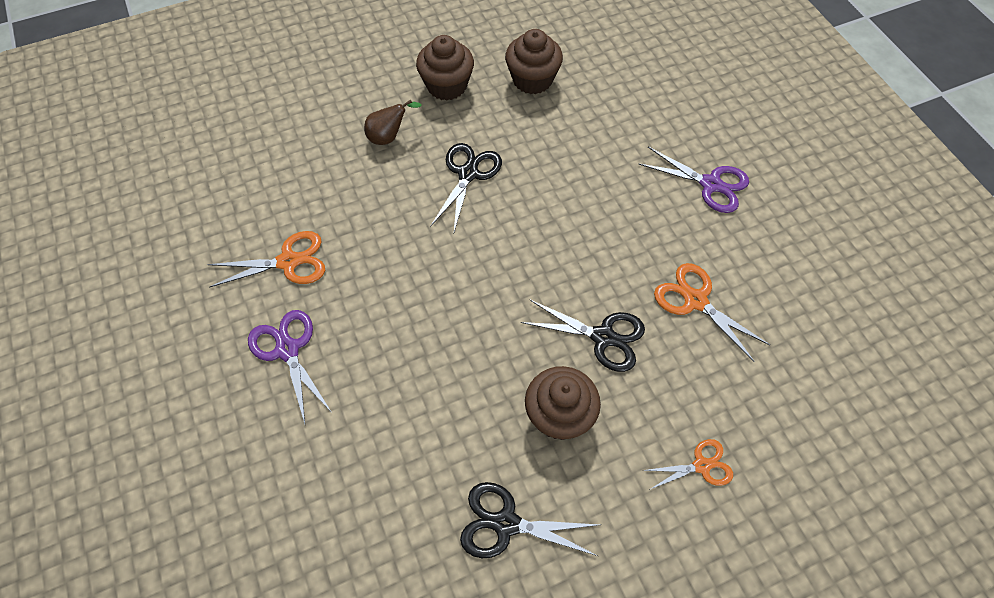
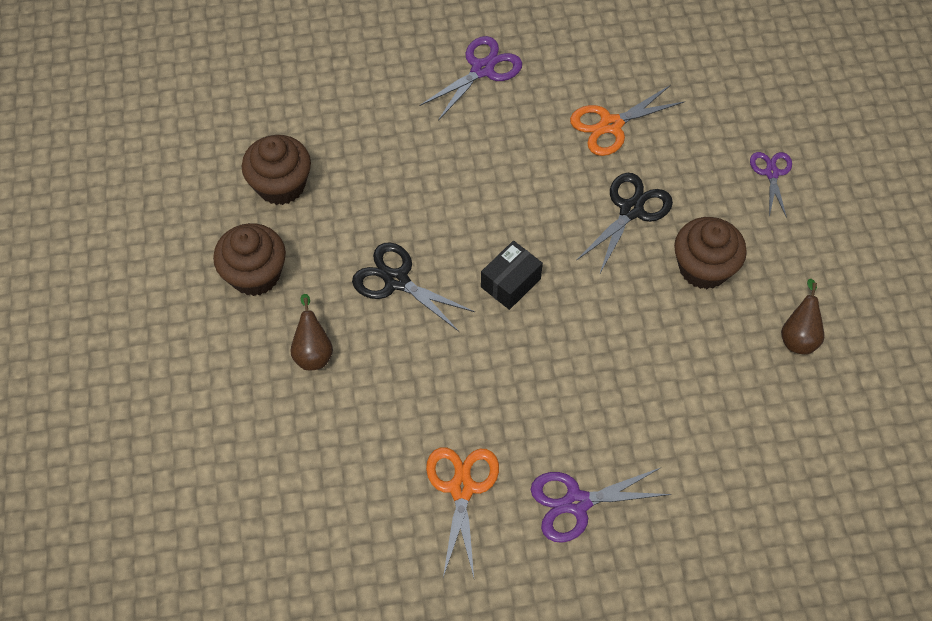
camera: 75 degrees left, 0 degrees up
(491, 255) = (510, 283): none -> black box
(506, 524) = (798, 336): black scissors -> brown pear
(701, 465) = (771, 173): orange scissors -> purple scissors

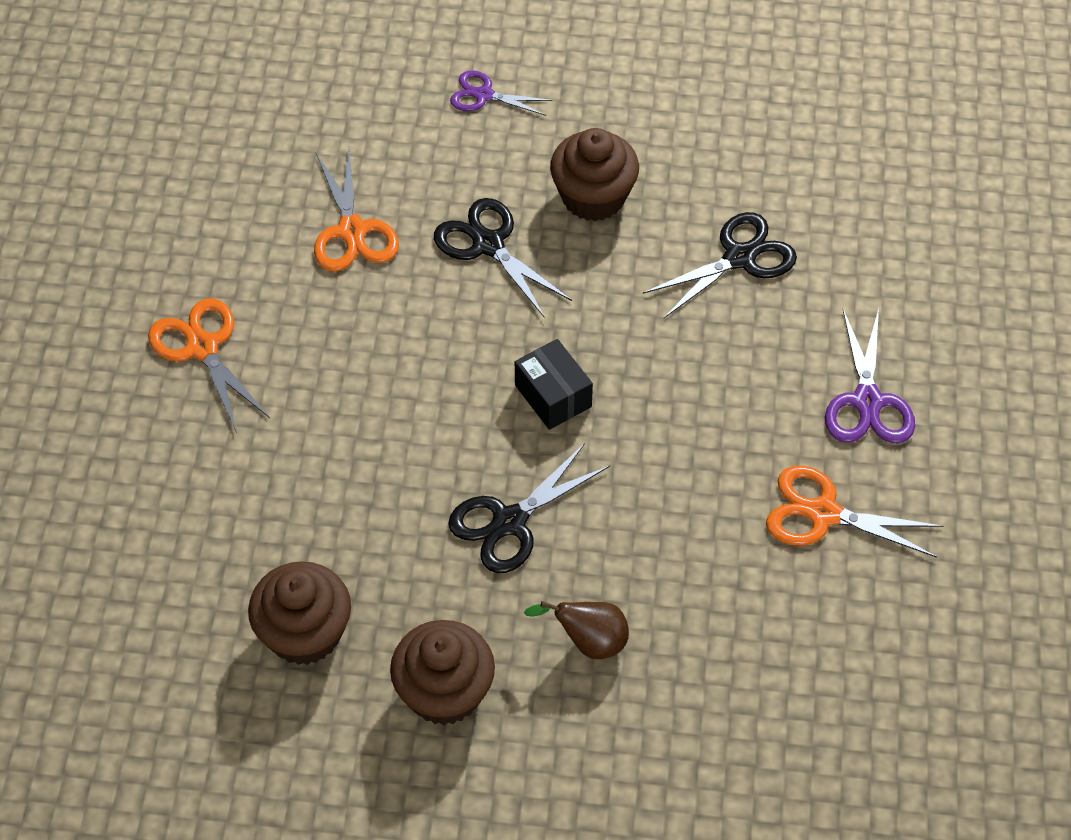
camera: 75 degrees left, 5 degrees down
(482, 69) = (202, 348): purple scissors -> orange scissors
(684, 382) = (739, 258): none -> black scissors
(798, 336) = (710, 137): brown pear -> none

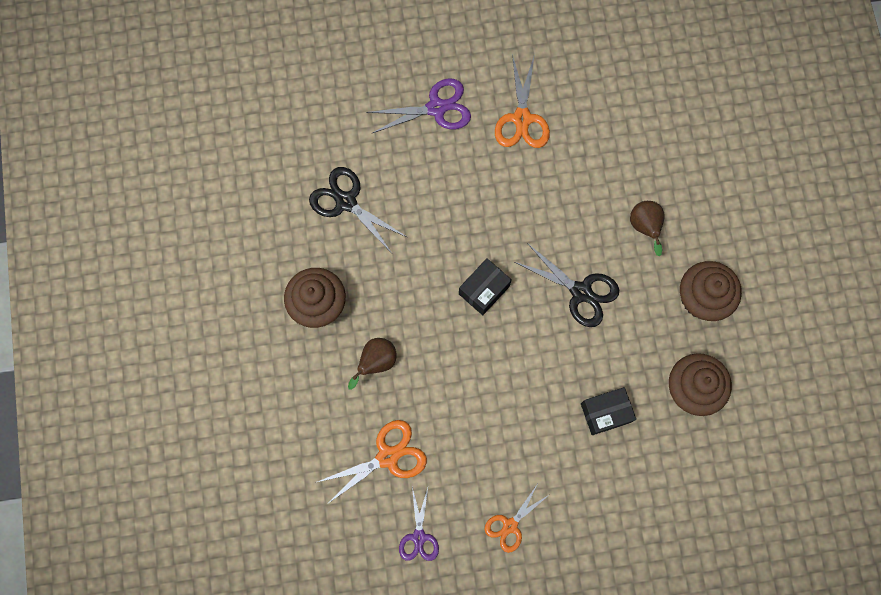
camera: 105 degrees left, 20 degrees up
(202, 348) = (510, 525): orange scissors -> orange scissors, size x0.66
(312, 505) = (605, 413): none -> black box
(484, 95) = (244, 402): purple scissors -> purple scissors (419, 537)
(488, 245) = (376, 362): black scissors -> brown pear

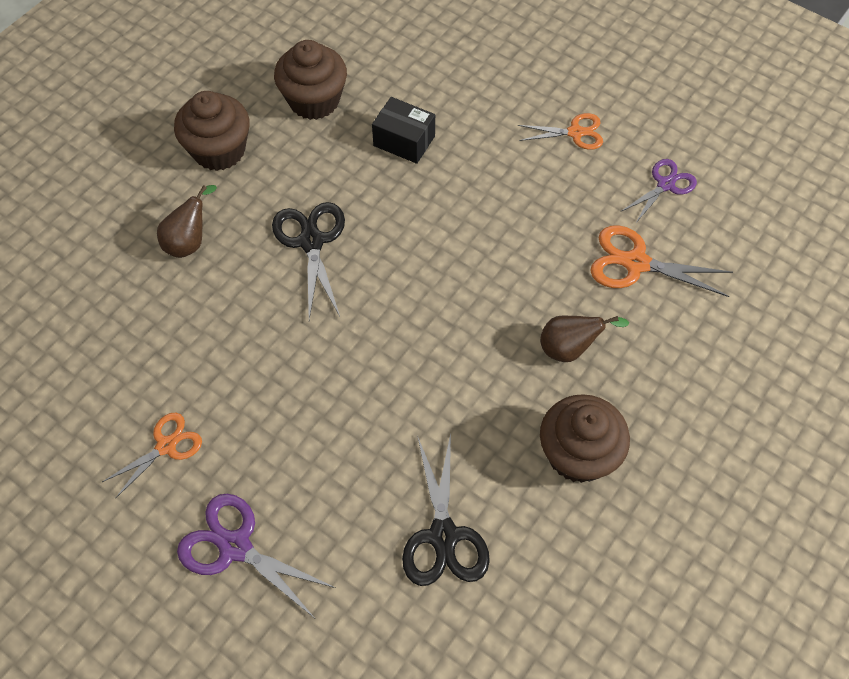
camera: 135 degrees left, 15 degrees down
(484, 290) = (396, 320): black box -> none
(522, 118) = (166, 446): orange scissors -> orange scissors, size x0.66

